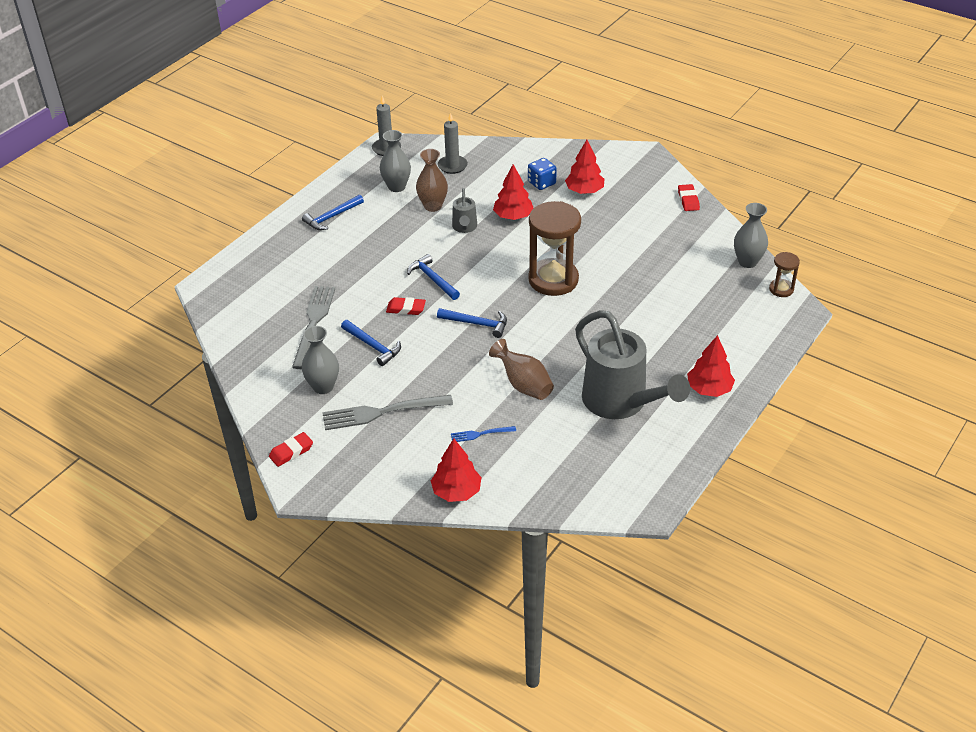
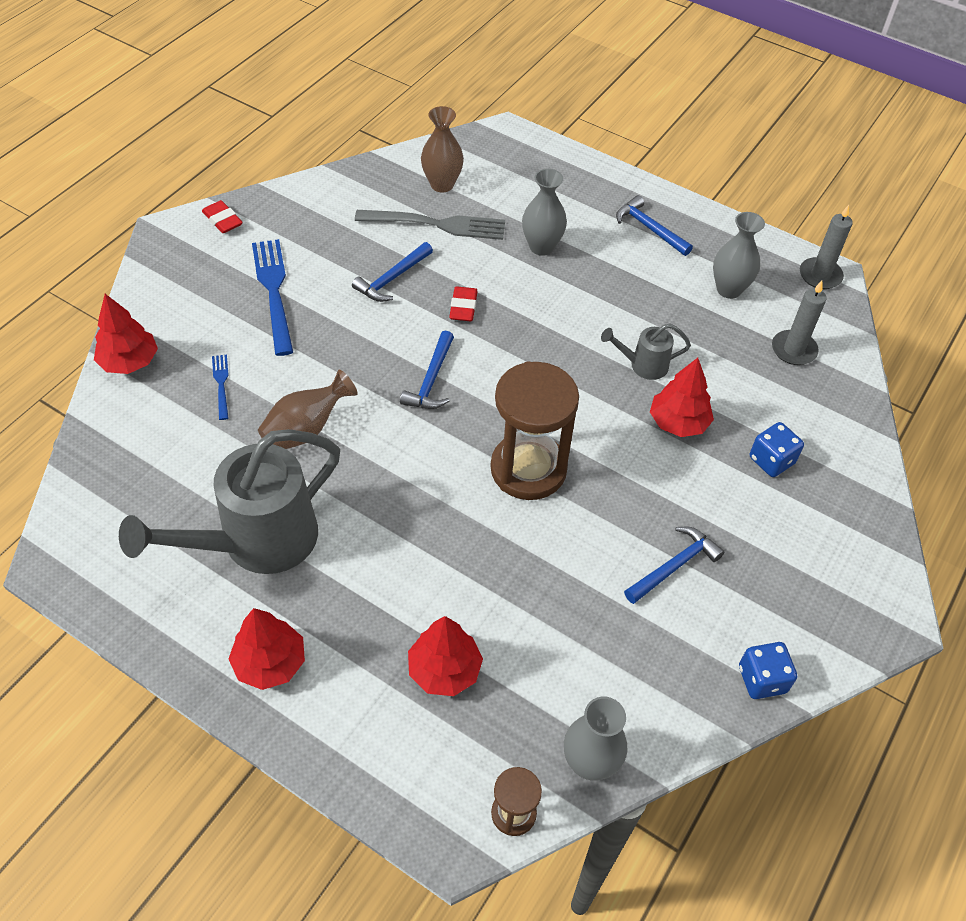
camera: 85 degrees right, 10 degrees up
(323, 387) = (324, 239): grey vase -> grey vase (541, 247)
(382, 412) = (274, 291): grey fork -> blue fork
(433, 206) = (689, 329): brown vase -> brown vase (442, 184)
(433, 279) = (525, 332): blue hammer -> blue hammer (674, 566)
(584, 191) = (761, 519): red tree -> red tree (444, 670)
(688, 200) = (762, 679): red eraser -> blue dice

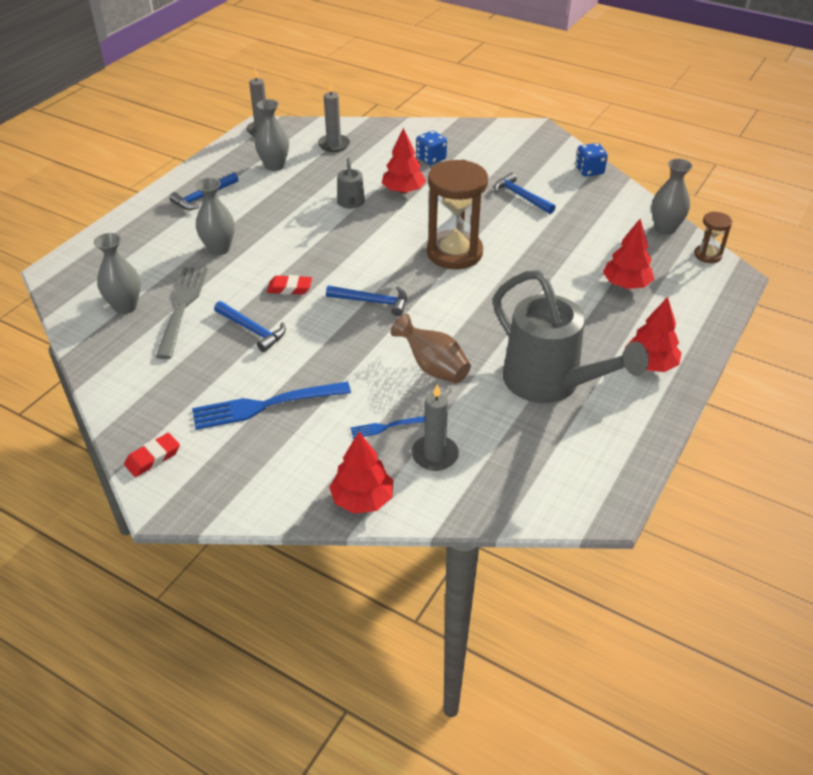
camera: 90 degrees left, 10 degrees down
(171, 421) = (434, 455): none -> grey candle
(442, 184) = (125, 306): brown vase -> grey vase

